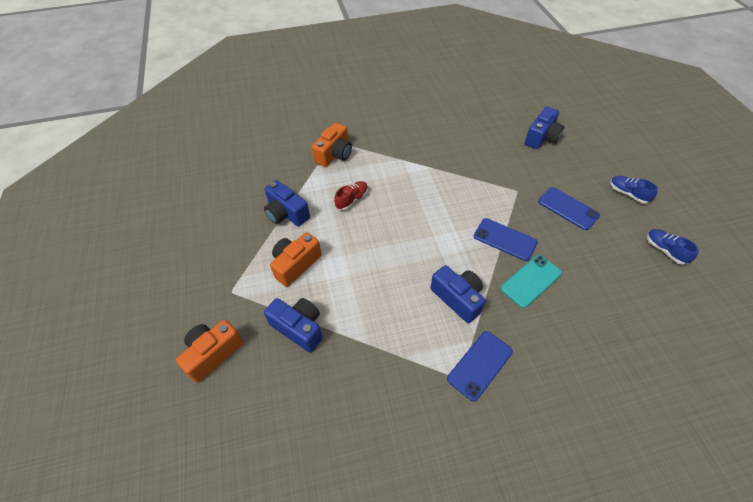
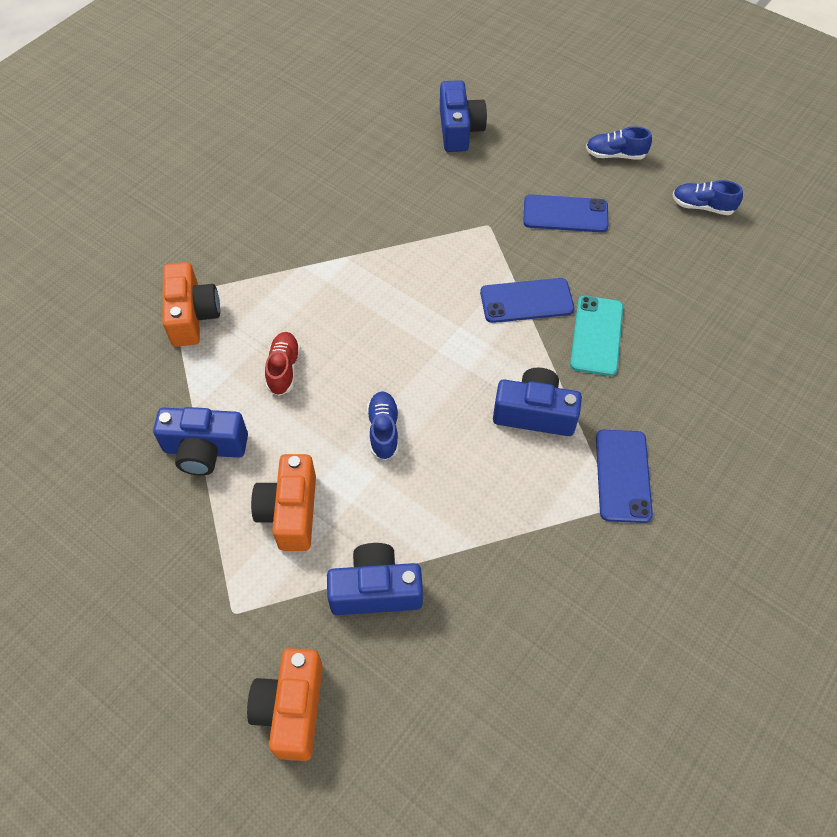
camera: 40 degrees left, 5 degrees up
(372, 256) = (383, 430): none -> blue shoe

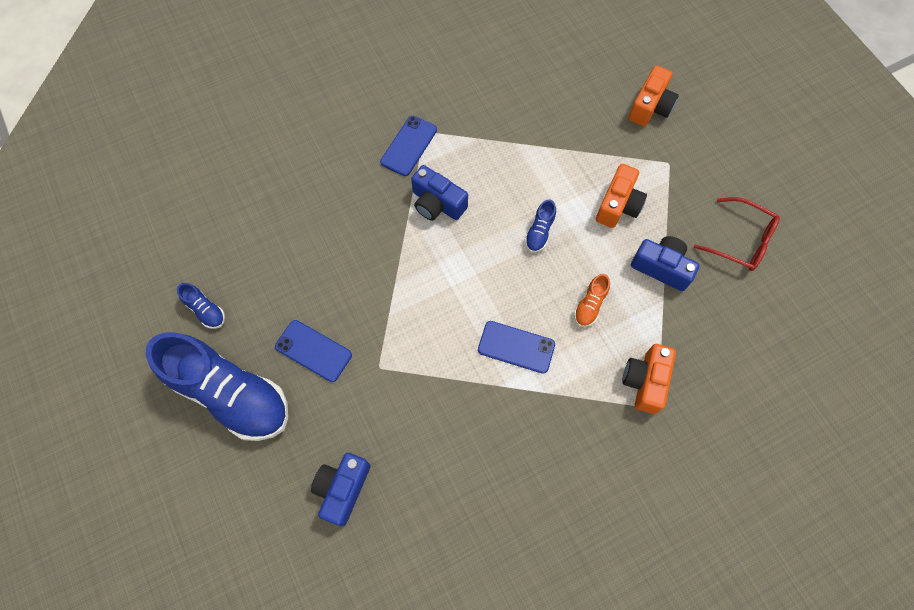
camera: 155 degrees left, 10 degrees up
(98, 532) = (741, 241): none -> red glasses
(284, 369) = (590, 305): red shoe -> orange shoe
(376, 590) = (584, 143): blue camera -> none
(526, 301) = (392, 286): blue phone -> blue phone (516, 347)
(597, 335) = (362, 239): turquoise phone -> none
(615, 155) = (230, 394): blue shoe -> blue shoe, size x2.49

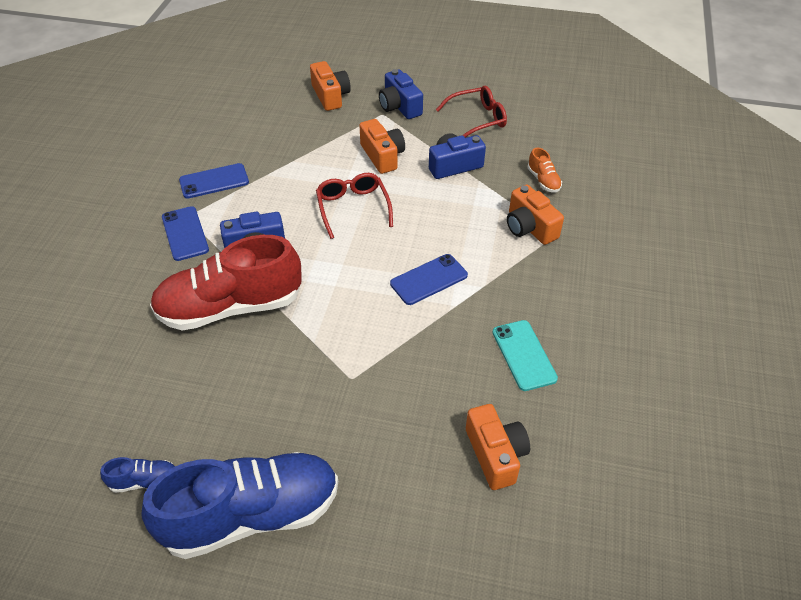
camera: 50 degrees left, 20 degrees down
(313, 350) = (284, 417): blue phone -> blue phone (214, 181)
(342, 489) = (434, 479): blue camera -> blue camera (399, 106)
(372, 236) = (230, 307): none -> red shoe
(395, 517) = (495, 454): none -> orange camera
(502, 473) = (524, 355): none -> turquoise phone
(539, 232) = (353, 208): blue shoe -> red glasses
(590, 305) = (441, 218): orange shoe -> orange shoe (543, 180)

